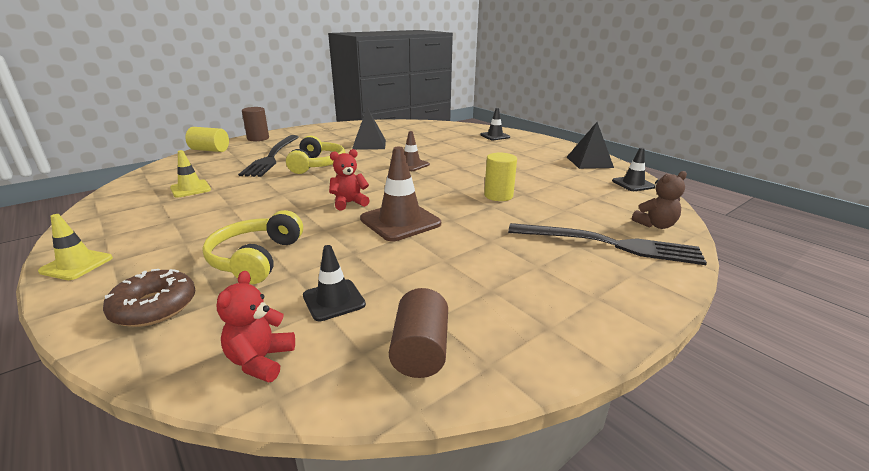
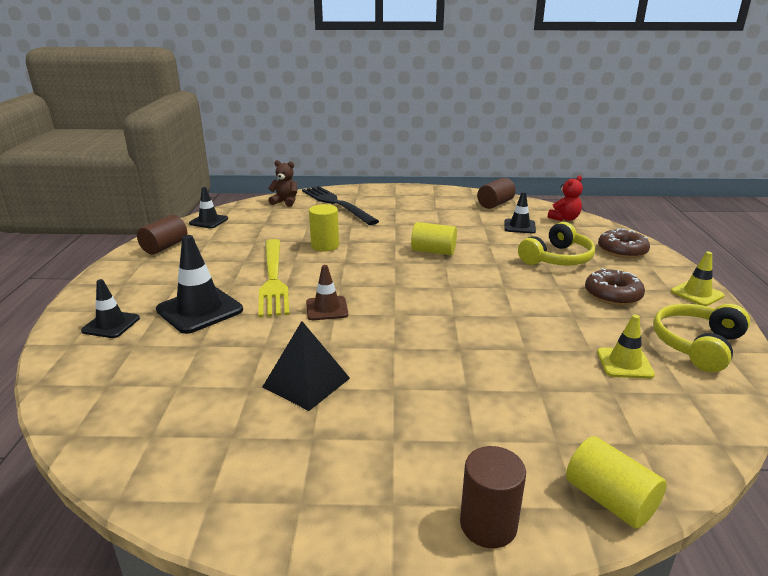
camera: 140 degrees left, 0 degrees up
(188, 233) = (612, 295): none -> brown donut
(272, 157) = (491, 409): black fork -> none
(317, 164) = (436, 355): yellow headphones -> yellow headphones (697, 345)
(349, 203) = (455, 280): red teddy bear -> none
(400, 221) = (433, 251): brown traffic cone -> yellow cylinder
(474, 148) = (199, 310): none -> black traffic cone
(476, 167) = (273, 279): none -> yellow fork
(589, 162) = (165, 247): black pyramid -> brown cylinder

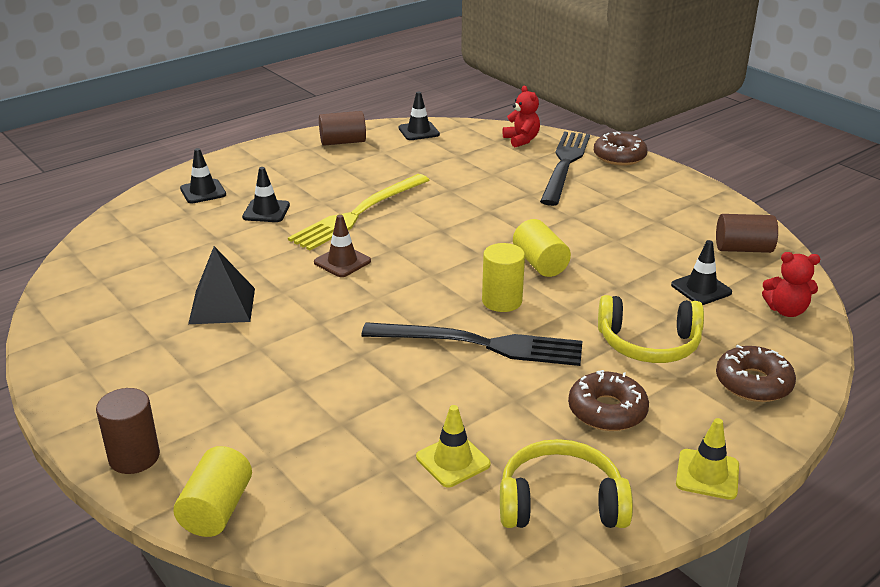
camera: 50 degrees right, 5 degrees up
(199, 310) = (266, 211): black traffic cone -> black traffic cone, size x0.60
(285, 202) = (521, 140): brown teddy bear -> red teddy bear
(325, 246) = (458, 205): yellow cylinder -> yellow cylinder (502, 301)
(355, 190) = (619, 156): none -> brown donut
(499, 303) = (480, 344): none -> black fork

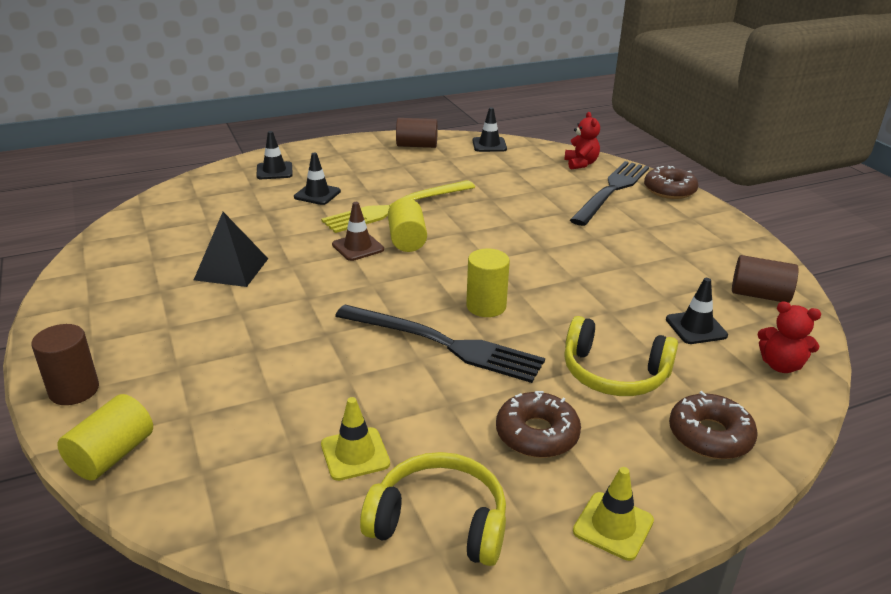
camera: 15 degrees right, 0 degrees up
(540, 263) = (541, 277): yellow cylinder -> yellow cylinder (407, 240)

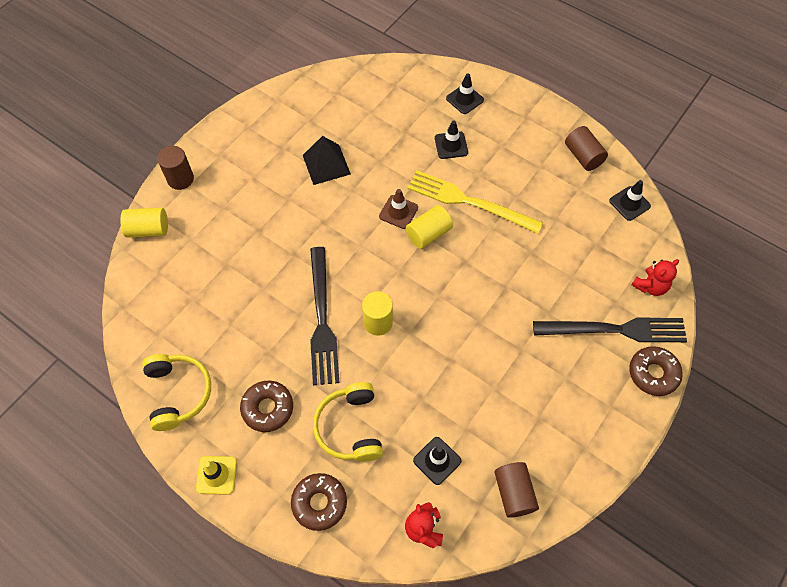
camera: 60 degrees right, 30 degrees up
(355, 454) = (204, 329): yellow traffic cone -> none

